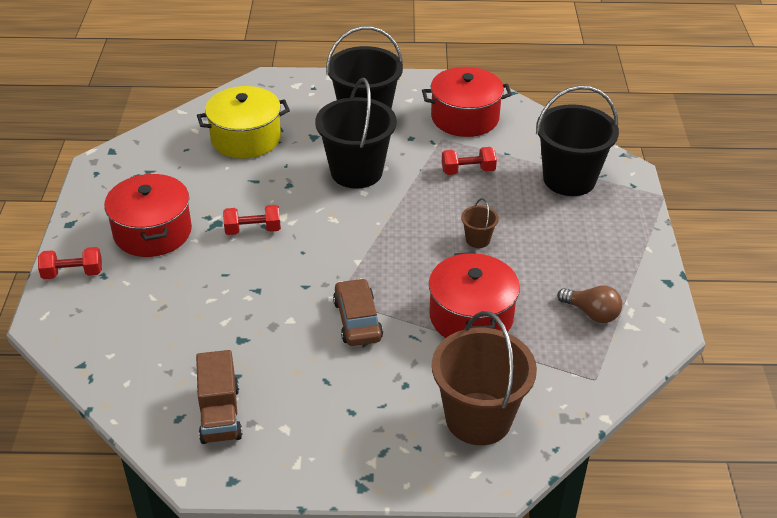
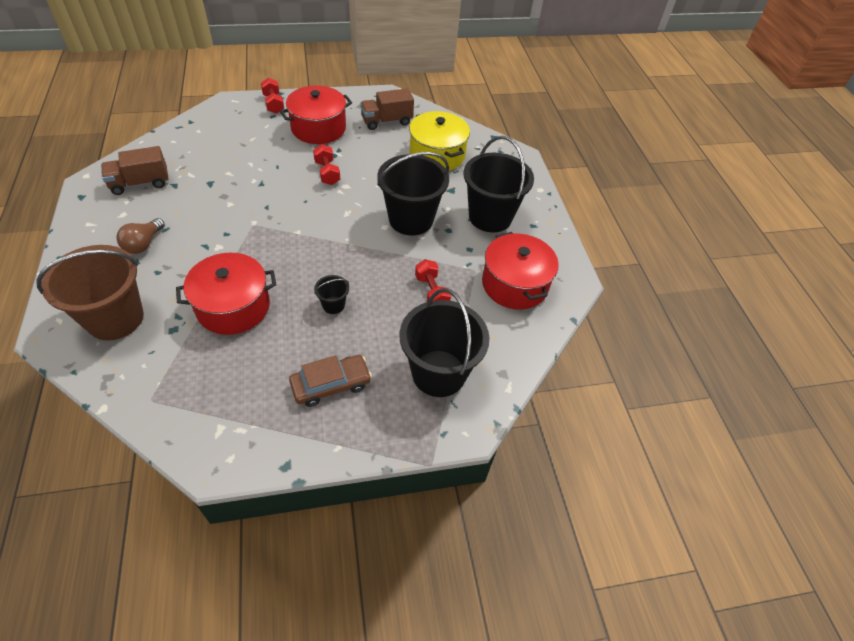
camera: 75 degrees right, 10 degrees up
(160, 170) = (386, 121): none -> brown truck
(357, 320) = (229, 238): brown car -> brown car (331, 385)
(477, 240) = (333, 305): brown bucket -> black bucket
(591, 313) = (237, 396): brown light bulb -> brown light bulb (143, 244)

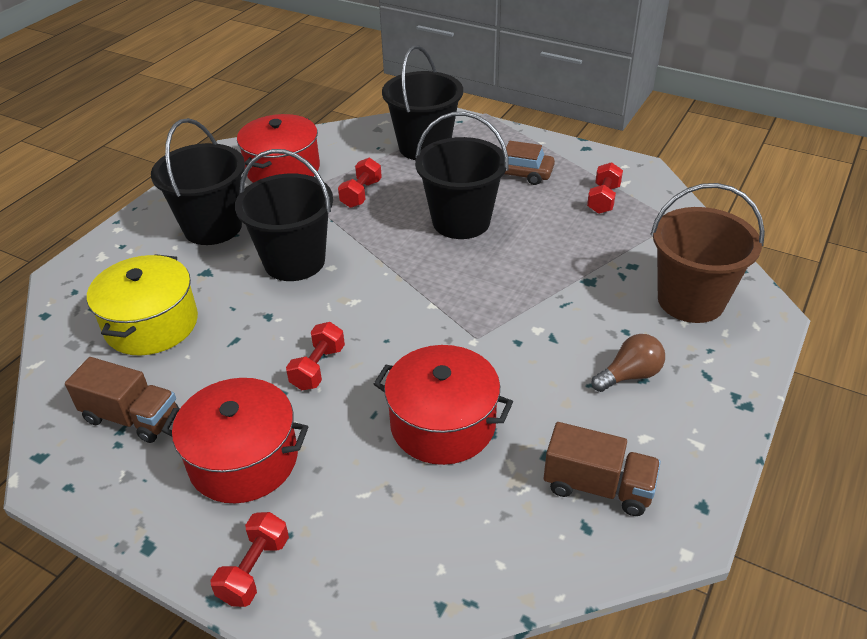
camera: 135 degrees left, 10 degrees down
(230, 393) = (603, 199): none -> red dumbbell
(233, 307) = (560, 260): red pot -> red pot (443, 424)
(333, 305) = (461, 221): black bucket -> black bucket, size x2.29

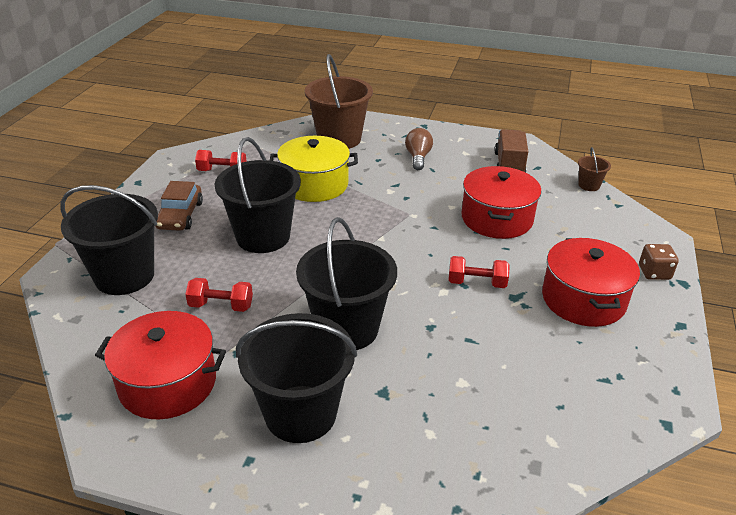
camera: 105 degrees left, 5 degrees down
(132, 417) = (589, 377): brown truck -> none
(151, 324) = (477, 409): yellow pot -> yellow pot (314, 185)
(254, 570) = (654, 273): red dumbbell -> brown dice
(512, 586) = (589, 185): none -> brown bucket
(629, 375) = (418, 157): brown light bulb -> brown light bulb turned 45 degrees clockwise

